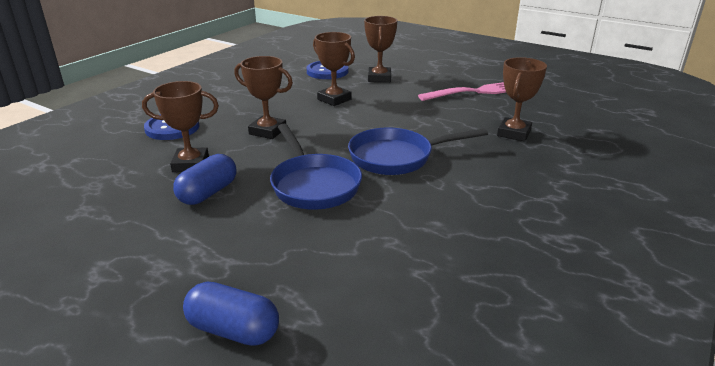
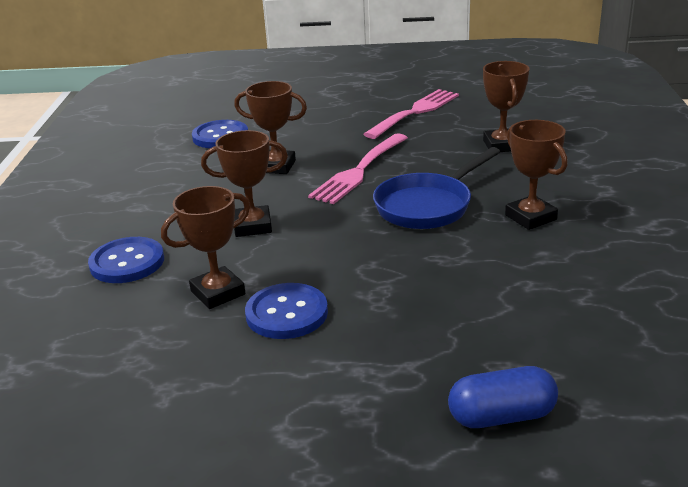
camera: 30 degrees left, 0 degrees up
(208, 193) = (287, 313): blue capsule -> blue button
(313, 184) = (385, 262): blue pan -> none
(379, 78) = (292, 127): brown trophy -> brown trophy (530, 217)
(383, 118) = (359, 171): none -> pink fork

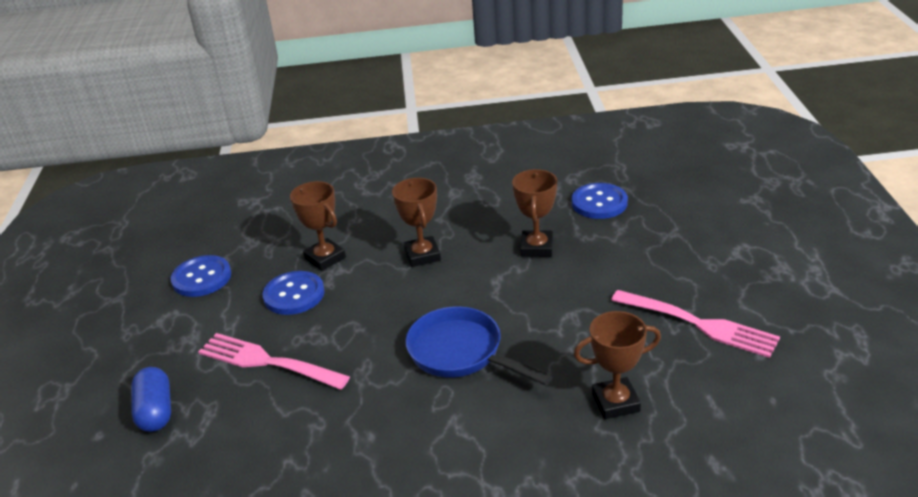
camera: 85 degrees right, 5 degrees up
(127, 262) = (370, 209): blue button -> blue button (202, 278)
(359, 171) = (533, 300): pink fork -> pink fork (267, 362)
(530, 217) = (438, 427): brown trophy -> none

